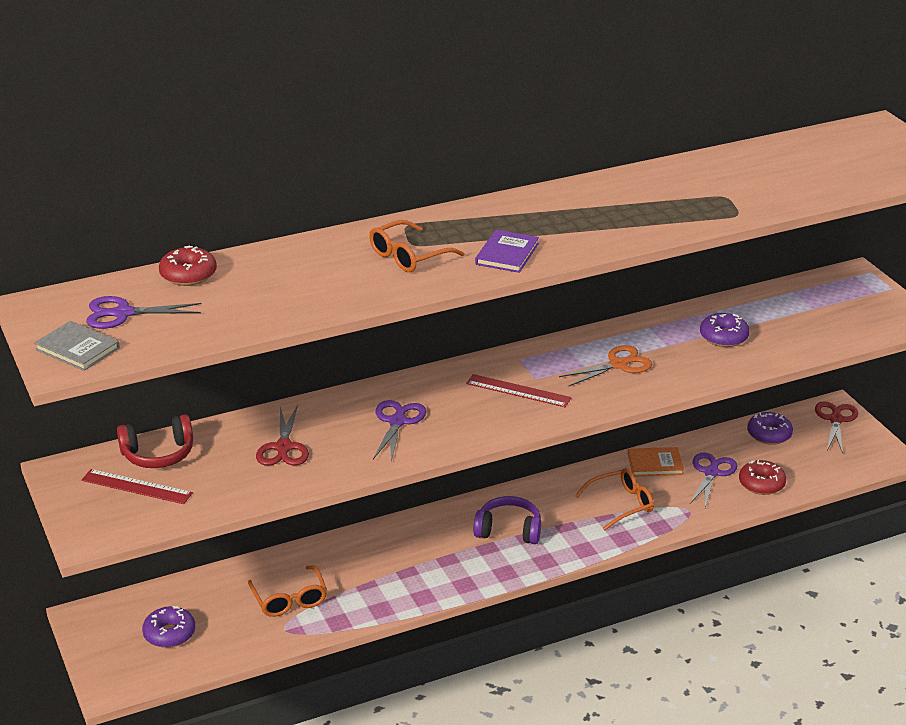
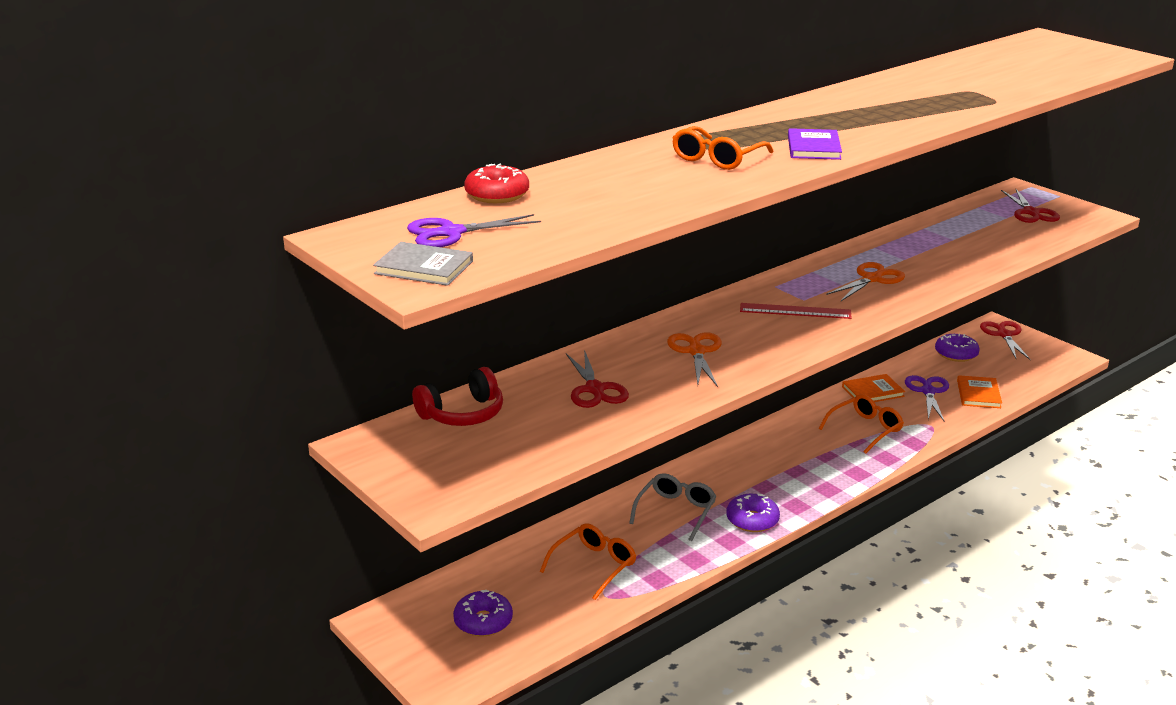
camera: 15 degrees left, 5 degrees down
(136, 487) = (458, 447): red ruler -> none
(289, 599) = (594, 566): orange glasses -> orange glasses turned 105 degrees counterclockwise
(391, 559) = (676, 511): none -> grey glasses
(397, 422) = (696, 352): purple scissors -> orange scissors
(508, 530) = (775, 468): purple headphones -> none
(723, 337) = (948, 247): purple donut -> purple donut (752, 520)
(761, 484) = (978, 394): red donut -> orange book
(843, 306) = (1031, 212): none -> red scissors

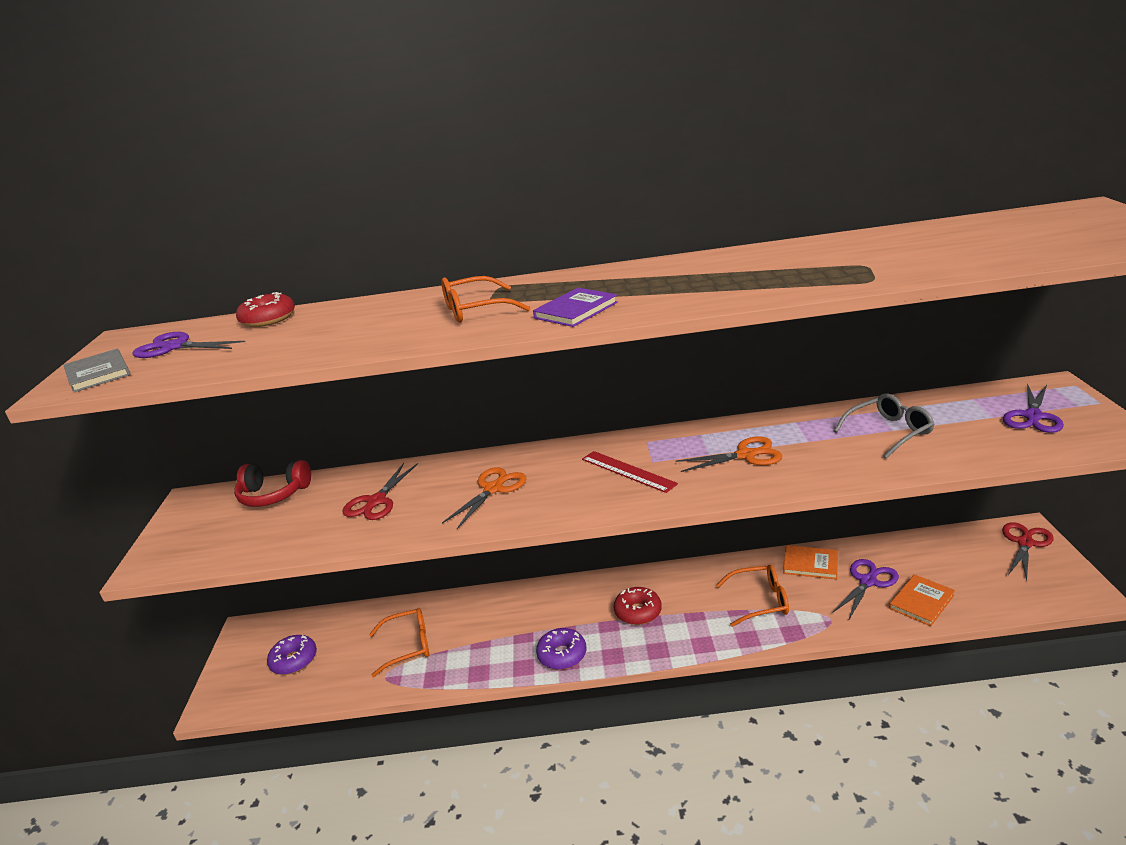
camera: 40 degrees right, 0 degrees up
(676, 511) = (516, 622): grey glasses -> grey glasses (889, 432)
(776, 468) = (638, 612): none -> red donut
(956, 354) = (943, 549): purple donut -> none
(1031, 212) = (1033, 416): red scissors -> purple scissors

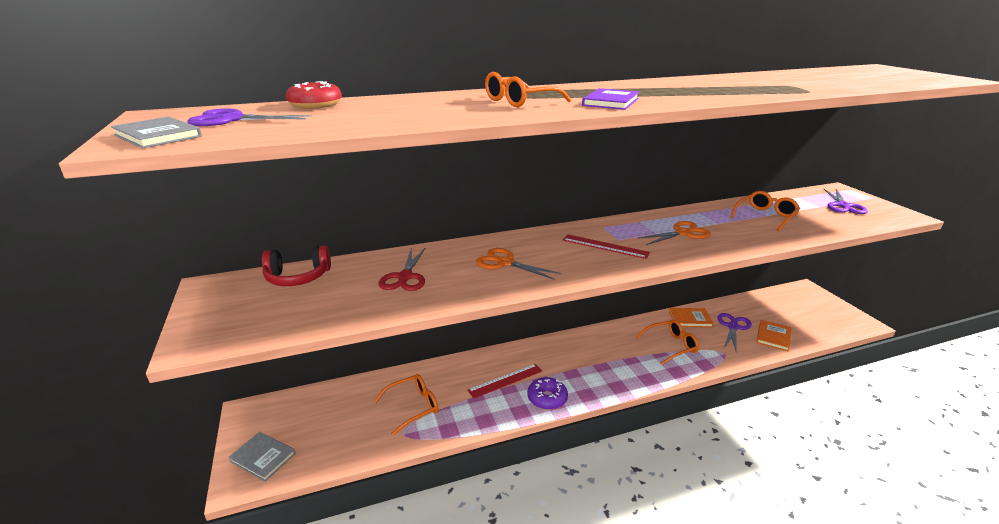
camera: 20 degrees left, 0 degrees up
(242, 683) = (263, 457): none -> grey book
(294, 660) = (309, 431): purple donut -> none
(493, 489) = (505, 263): orange scissors -> orange scissors turned 75 degrees counterclockwise
(524, 626) = (505, 380): none -> red ruler
(638, 612) = (588, 361): red donut -> none
(889, 432) = (765, 216): grey glasses -> orange glasses
(1025, 543) = (810, 296): red scissors -> none

